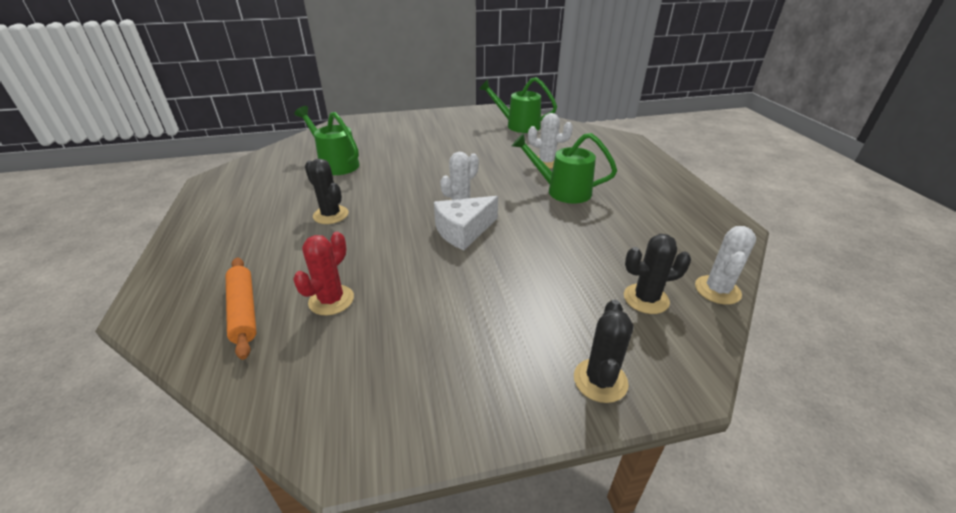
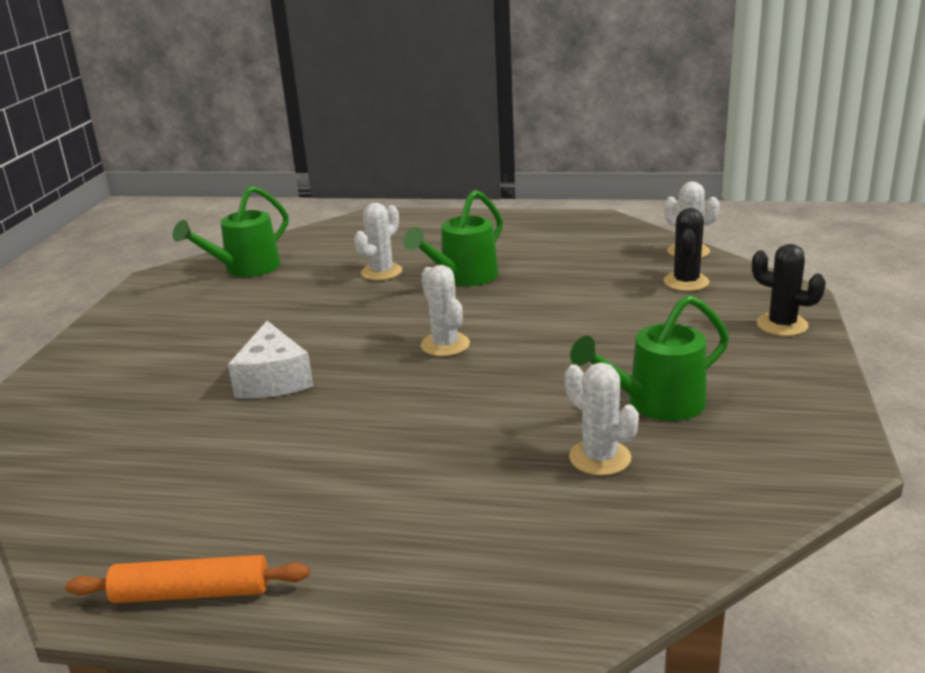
camera: 65 degrees left, 10 degrees down
(243, 311) = (587, 532): orange rolling pin -> orange rolling pin (191, 593)
(331, 215) = (378, 449): black cactus -> none
(331, 300) = (600, 458): red cactus -> white cactus
(335, 164) = (193, 437): green watering can -> green watering can (655, 404)
(463, 231) = (505, 351): white cheese -> white cheese (273, 380)

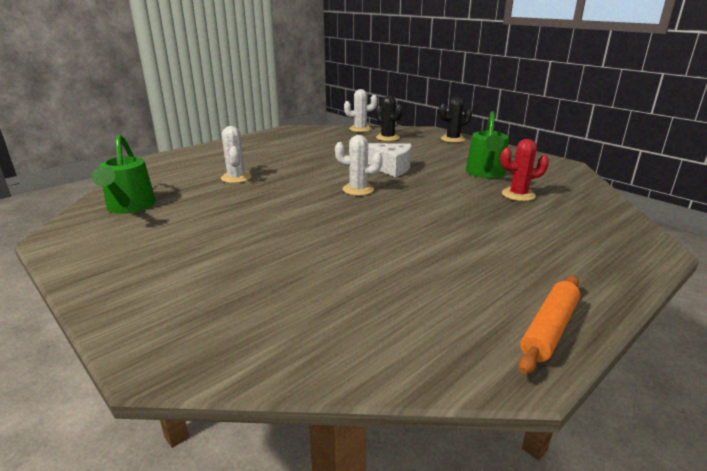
camera: 55 degrees left, 0 degrees up
(273, 380) = (315, 239): white cheese -> white cheese (390, 168)
(462, 278) = (289, 165): green watering can -> none
(600, 458) = (518, 195): white cactus -> red cactus

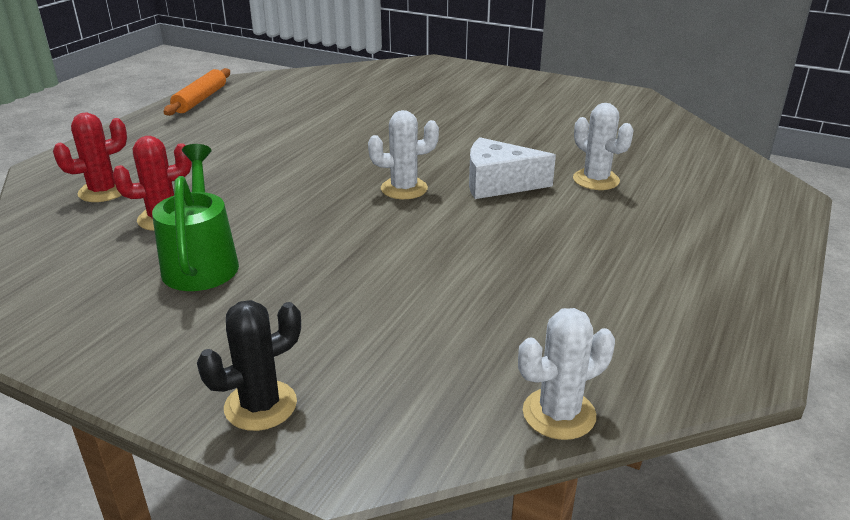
camera: 160 degrees right, 5 degrees up
(129, 207) = (636, 124): green watering can -> none
(387, 138) = (446, 371): black cactus -> none
(390, 168) = (380, 244): white cheese -> white cheese (498, 184)
(577, 218) = (103, 191): none -> red cactus

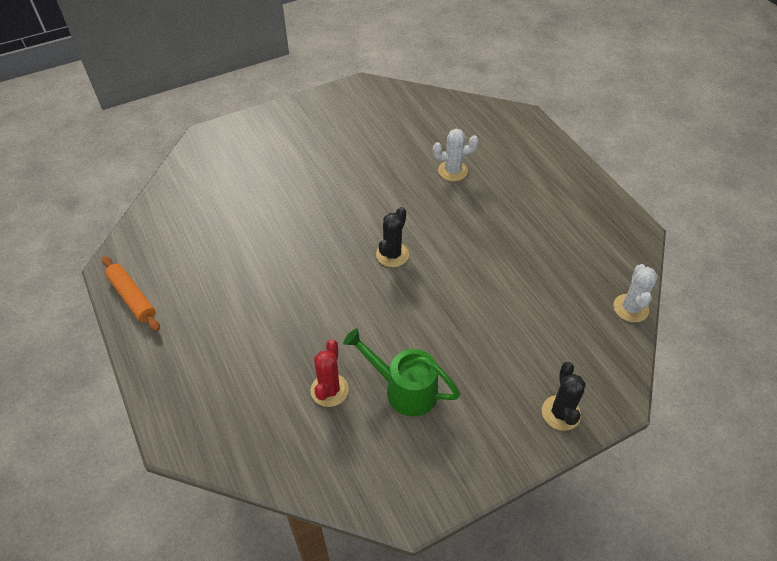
camera: 55 degrees left, 20 degrees up
(103, 191) = (255, 413): red cactus -> none
(404, 189) = (392, 254): white cactus -> black cactus
(498, 184) = (422, 211): white cheese -> none

